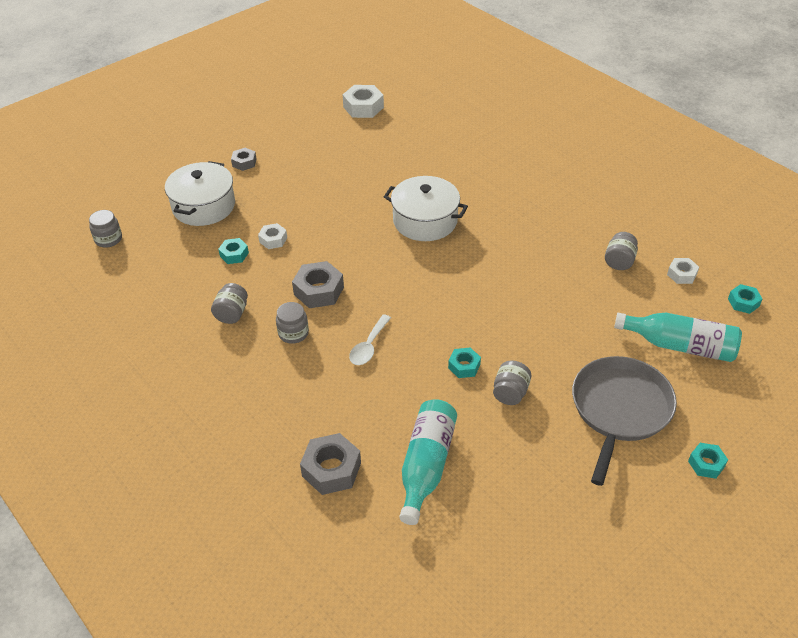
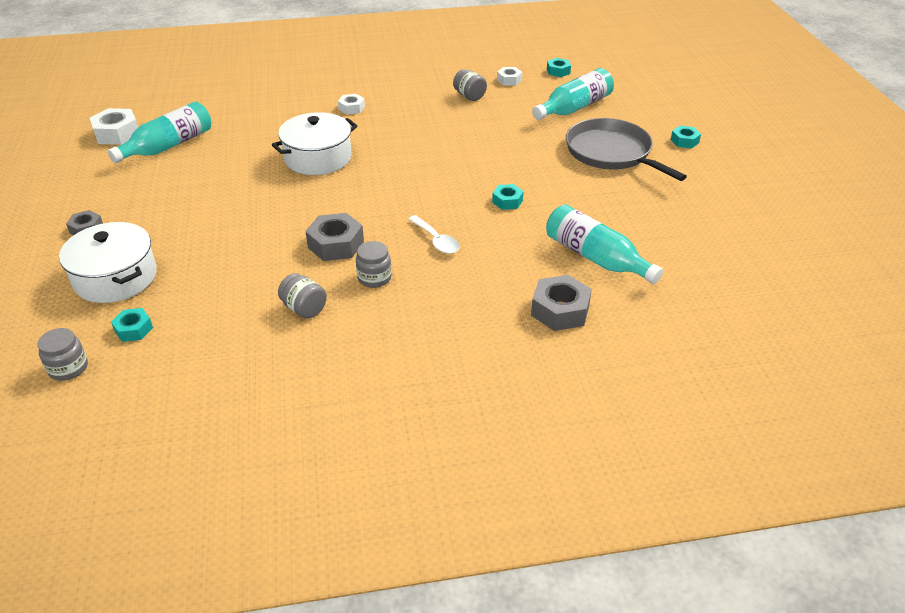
camera: 60 degrees left, 5 degrees down
(234, 254) = (220, 280): turquoise nut -> turquoise nut (134, 329)
(273, 240) = (231, 248): white nut -> white nut (351, 108)
(370, 139) = (168, 146): none -> turquoise bottle
(510, 393) = (555, 191): grey jar -> none

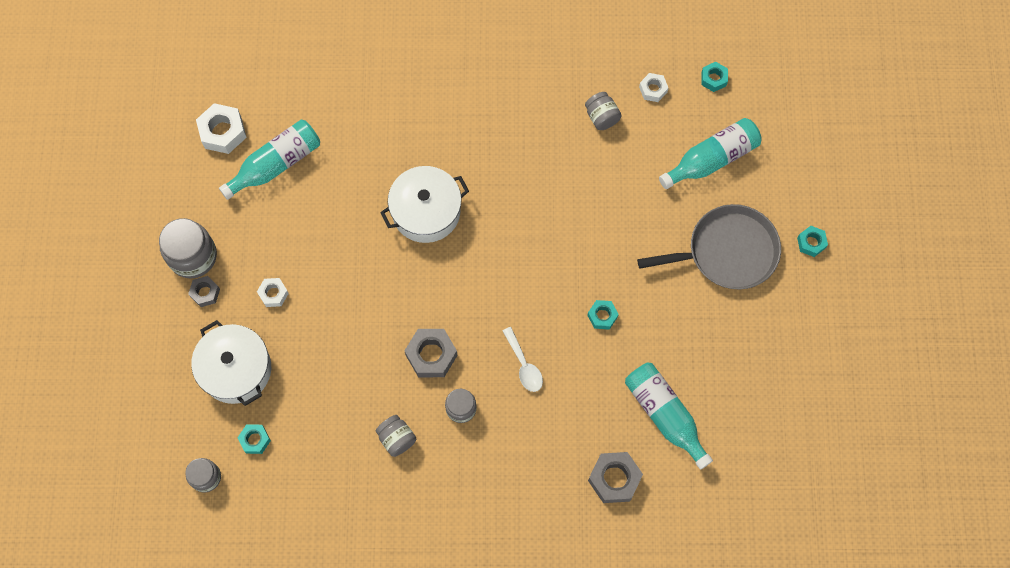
camera: 10 degrees right, 30 degrees up
(76, 207) = (193, 256): none -> grey jar
(351, 108) = (469, 121): white nut -> white nut (273, 294)
(611, 153) = (727, 251): grey pan -> grey pan turned 105 degrees clockwise

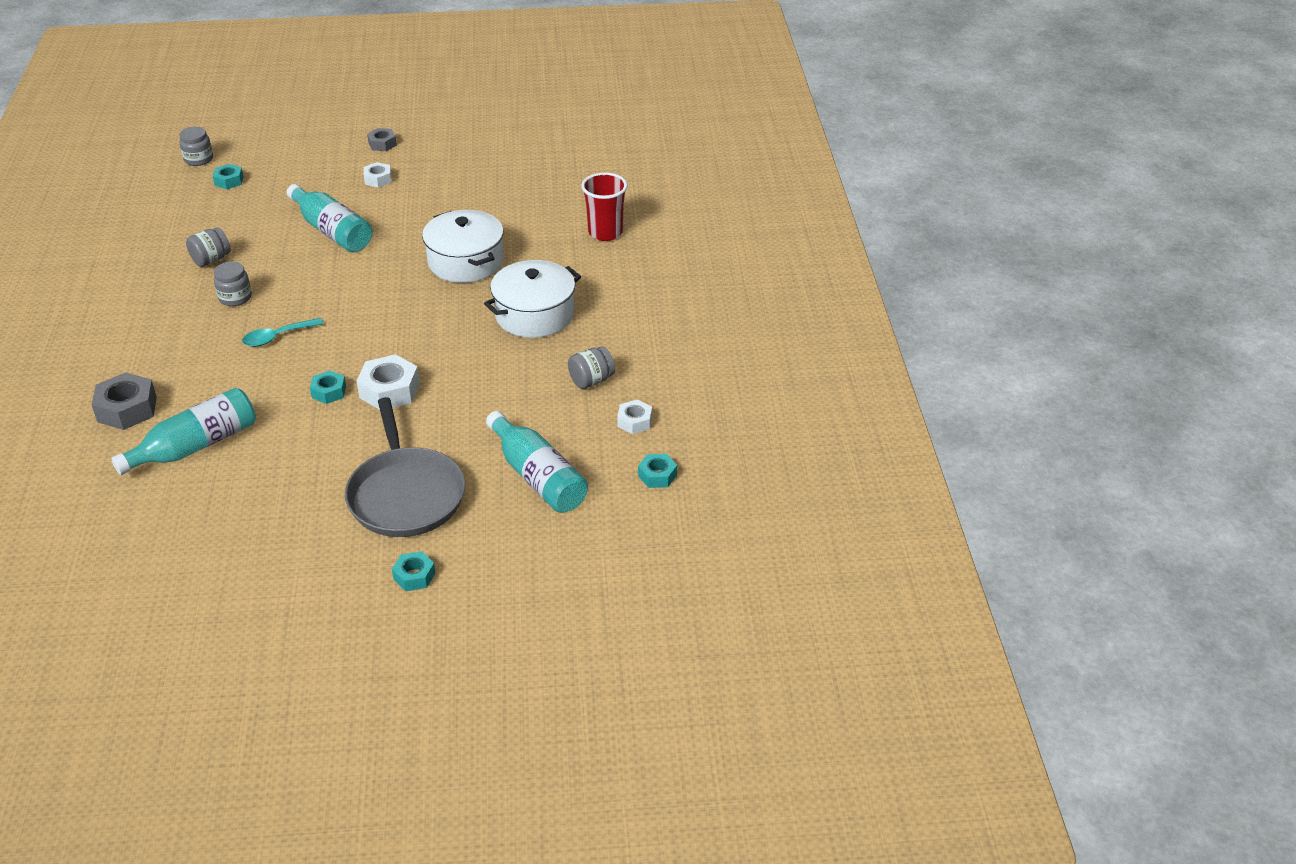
camera: 85 degrees right, 30 degrees down
(193, 256) = (420, 135): grey jar -> none
(223, 132) = (553, 139): white nut -> white nut (389, 390)
(236, 369) = (302, 166): white pot -> white pot (534, 315)
(276, 164) = (519, 170): turquoise bottle -> turquoise bottle (332, 231)
(393, 95) = (605, 232): none -> red cup
(431, 355) = (299, 275): grey nut -> none
(524, 365) = (277, 337): white spoon -> turquoise spoon

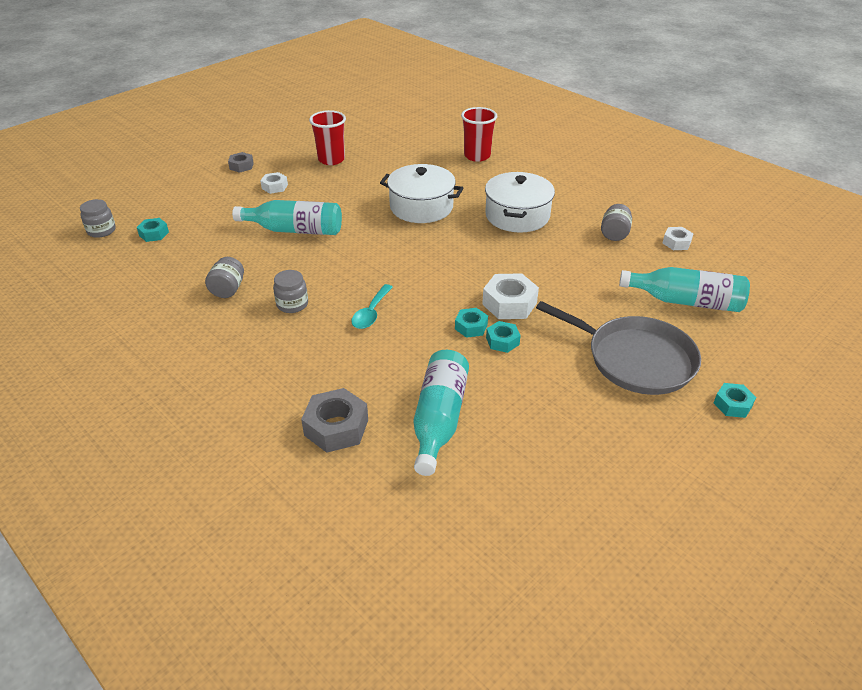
camera: 40 degrees left, 0 degrees up
(466, 172) = (331, 159): none -> red cup
(657, 475) = (740, 263): turquoise nut -> turquoise nut (502, 341)

